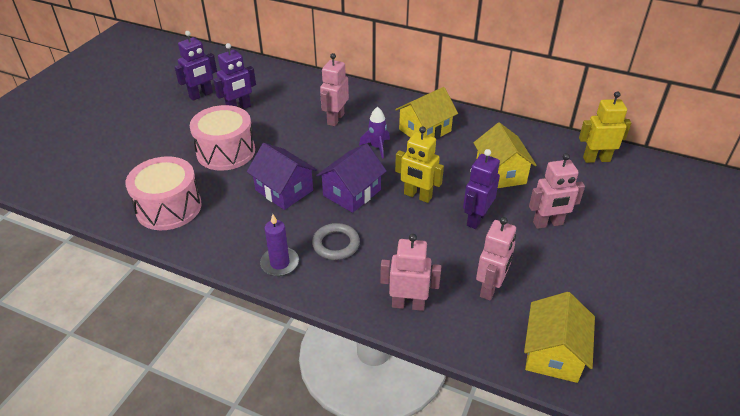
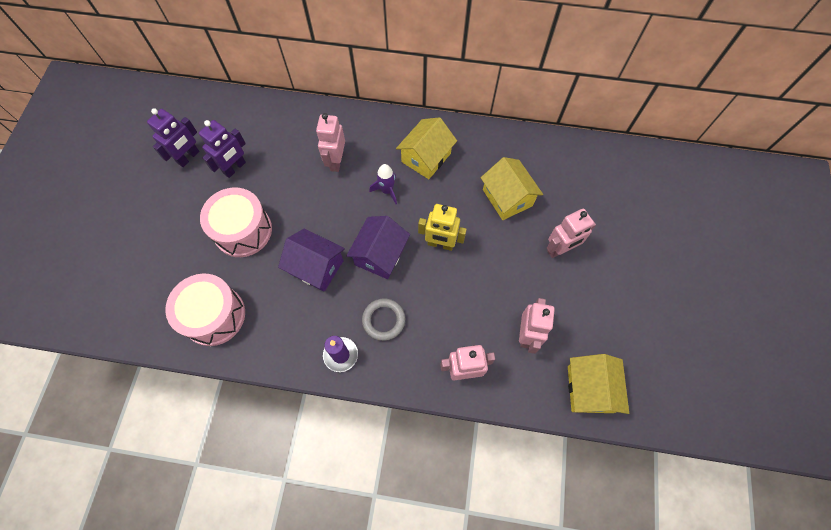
camera: 15 degrees left, 25 degrees up
(476, 219) = (498, 259): purple robot -> none
(596, 159) = (587, 160): yellow robot -> none

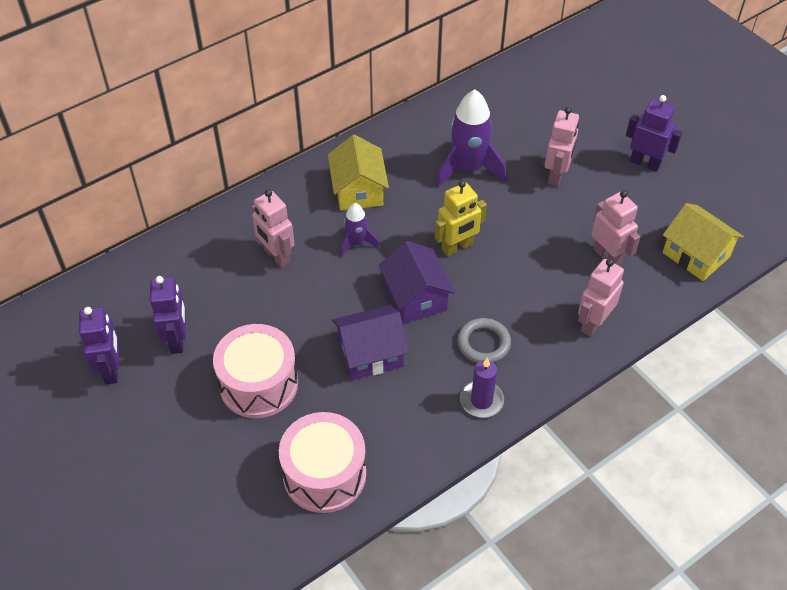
camera: 45 degrees left, 15 degrees down
(507, 197) = (468, 169): yellow house -> purple rocket
(632, 292) = (645, 163): none -> purple robot

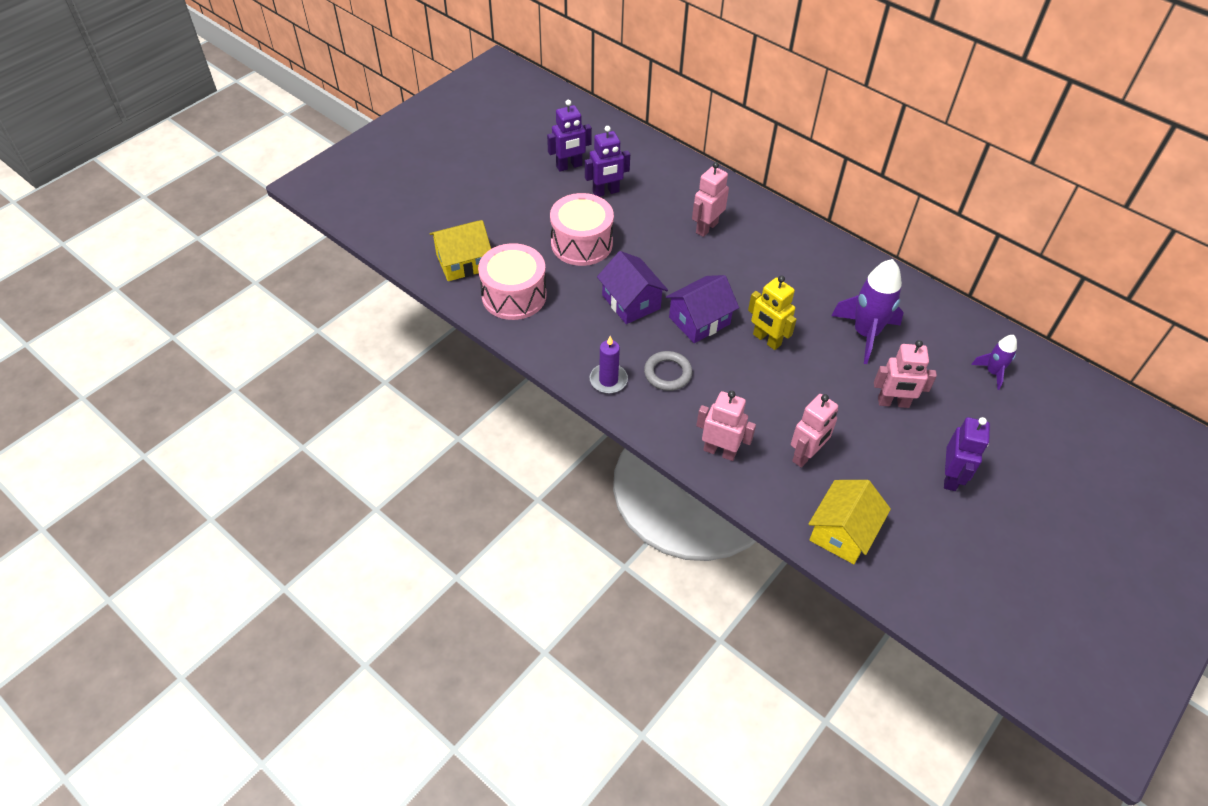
camera: 75 degrees right, 0 degrees up
(356, 243) = (741, 273): purple rocket -> purple rocket (992, 372)
(358, 190) = (801, 263): yellow house -> yellow house (463, 262)

